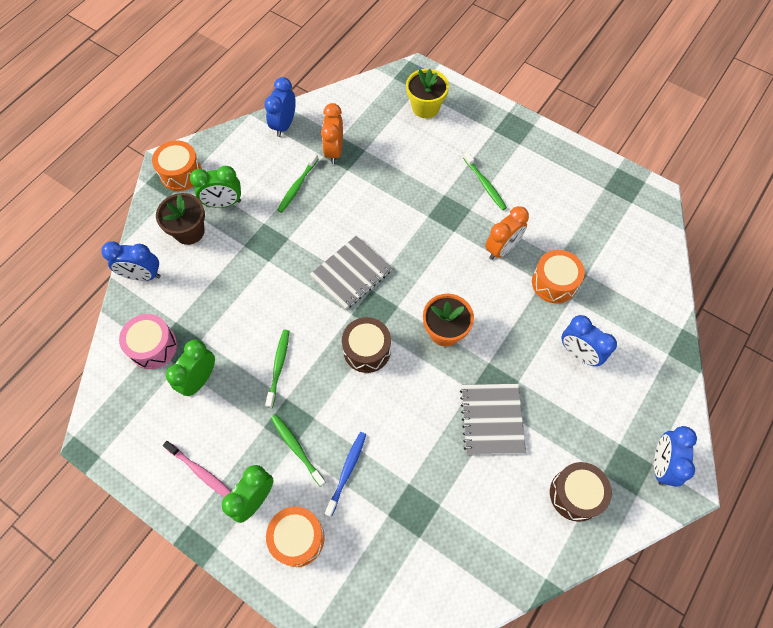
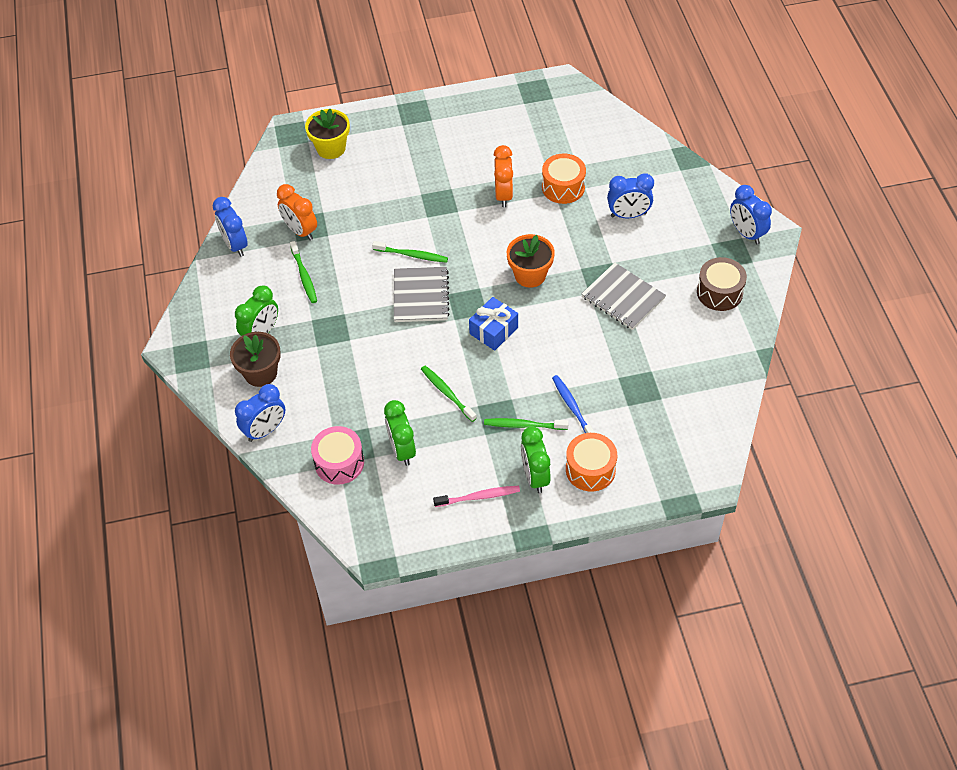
camera: 45 degrees left, 10 degrees down
(181, 173) = (196, 343): orange drum -> none
(367, 350) = (493, 330): brown drum -> blue gift
(484, 184) = (440, 165): green toothbrush -> green toothbrush (412, 255)

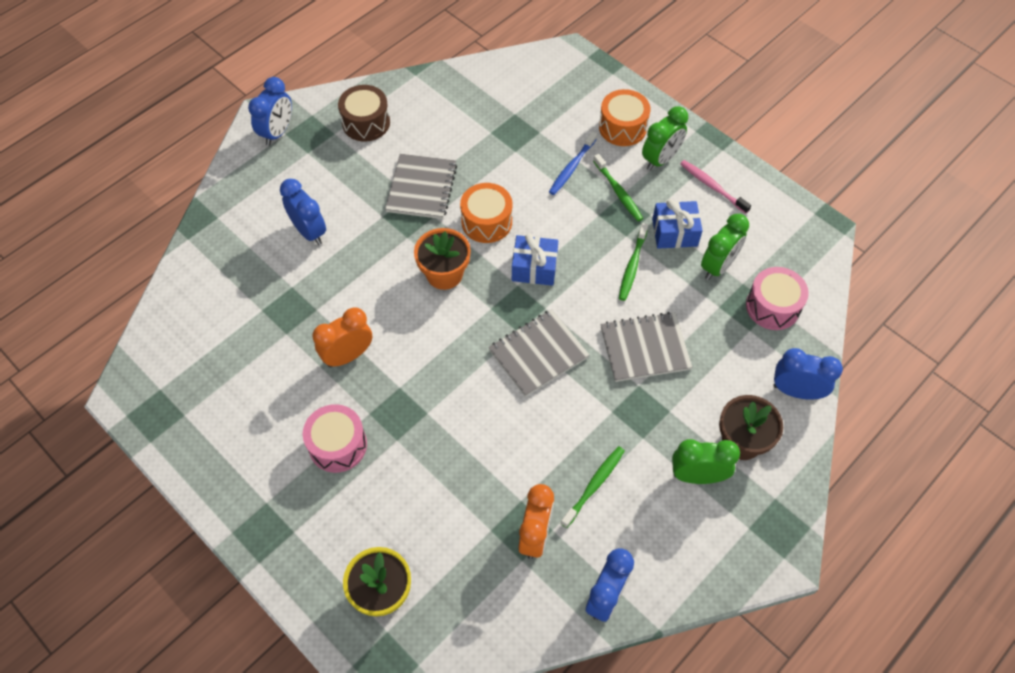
camera: 125 degrees left, 5 degrees up
(374, 360) = (645, 348): none -> grey notebook
(412, 255) = (491, 395): green toothbrush -> none
(441, 165) = (338, 445): none -> pink drum
(455, 440) = (674, 232): none -> blue gift
(563, 187) = (303, 306): orange drum -> orange drum (486, 222)

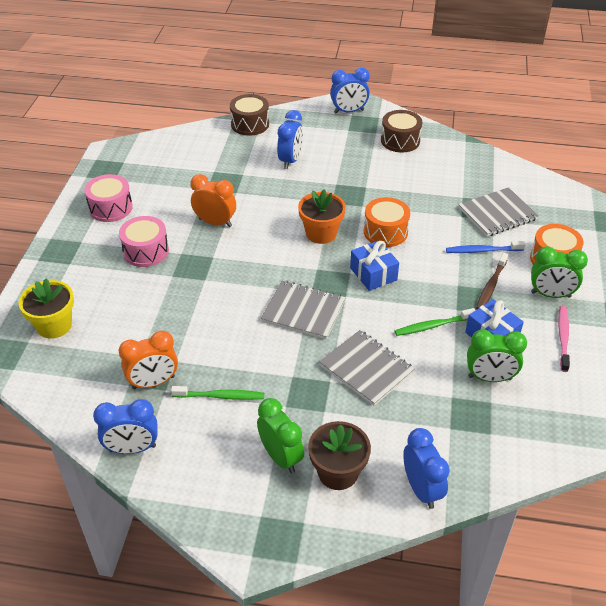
camera: 55 degrees right, 15 degrees down
(211, 230) = (250, 124): none -> brown drum
(421, 188) = (378, 189): grey notebook -> grey notebook (497, 214)
(618, 191) = (491, 285): green toothbrush -> brown toothbrush
(772, 306) = (489, 433): pink drum -> pink drum (111, 208)

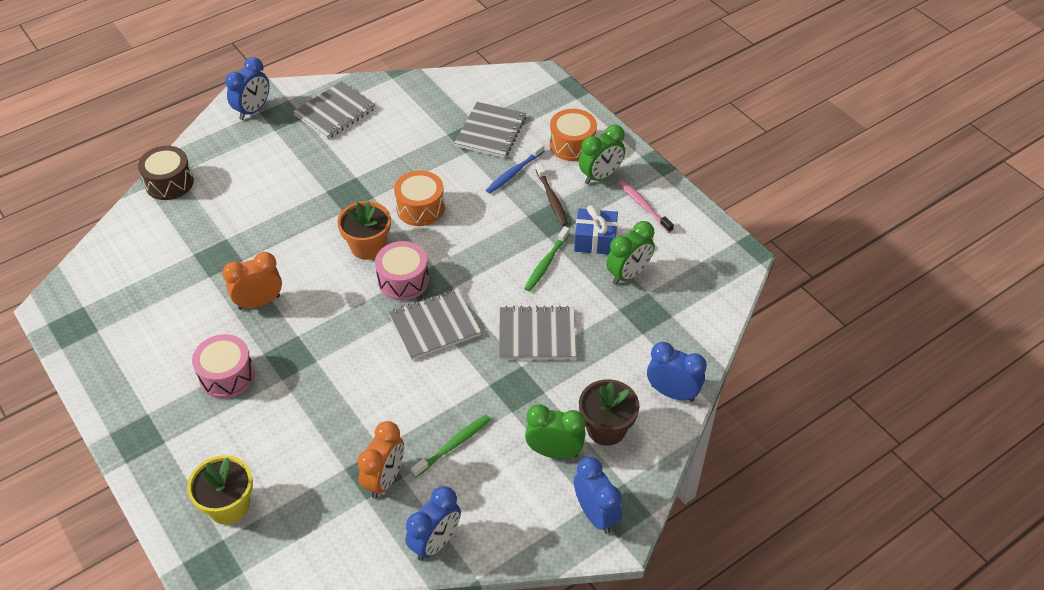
camera: 45 degrees left, 5 degrees up
(111, 208) = (133, 360): pink drum -> pink drum (403, 280)
(290, 160) = (256, 195): blue clock -> blue clock (596, 514)
(373, 274) = (453, 252): blue gift -> none
(400, 140) = (335, 112): brown drum -> grey notebook

